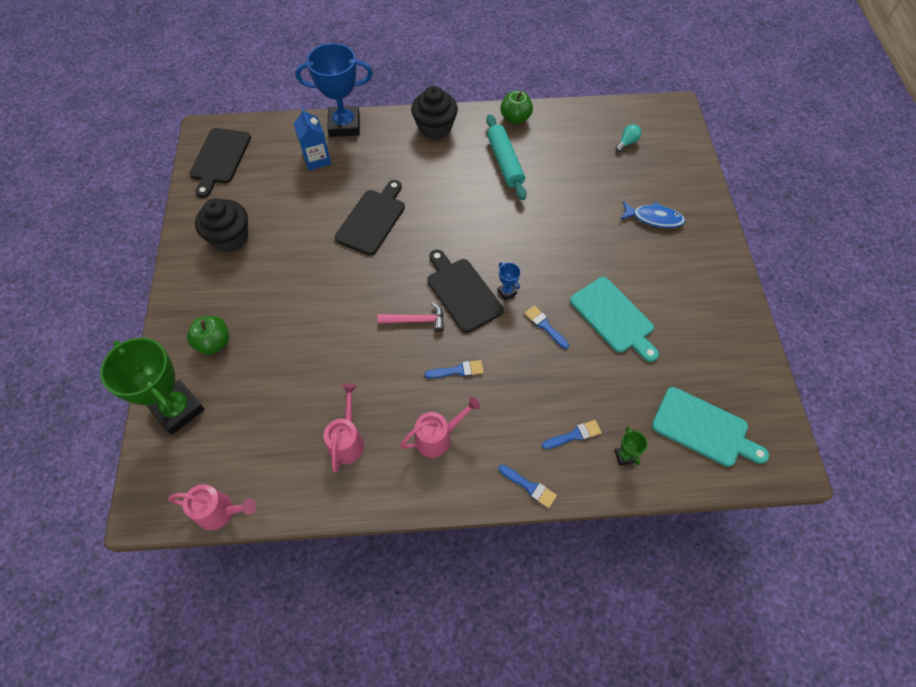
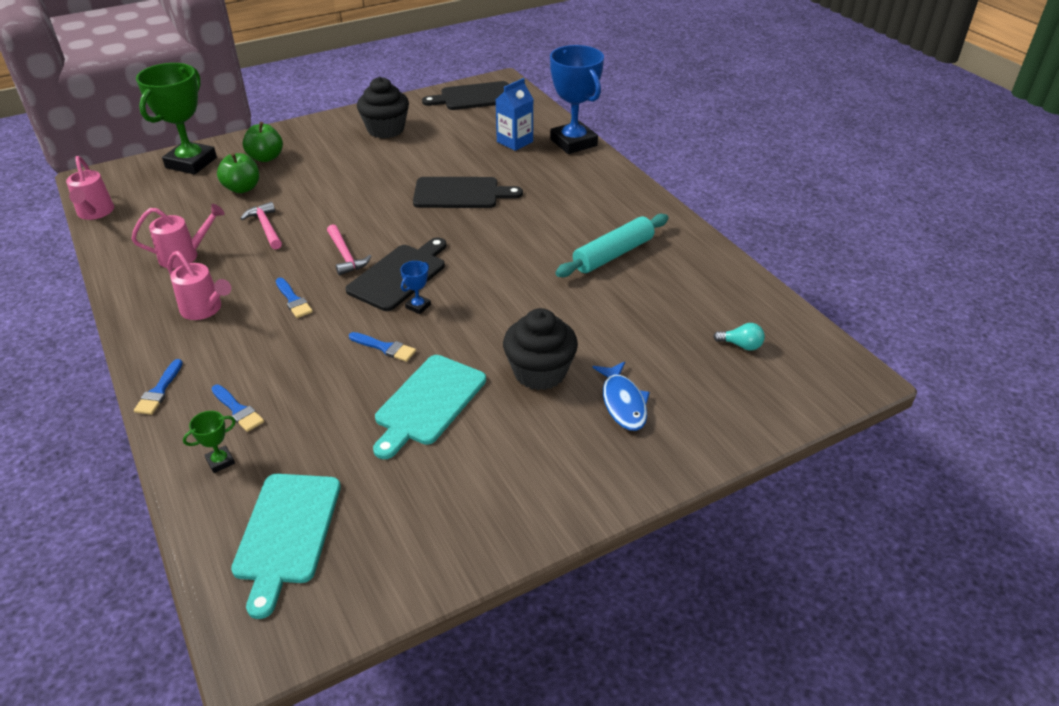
camera: 65 degrees right, 20 degrees down
(339, 368) = (266, 227): none -> pink hammer
(435, 128) = (622, 194): black cupcake -> black cupcake (540, 372)
(515, 118) = (692, 243): green apple -> green apple (242, 188)
(545, 326) = (385, 348): blue brush -> blue brush turned 90 degrees clockwise

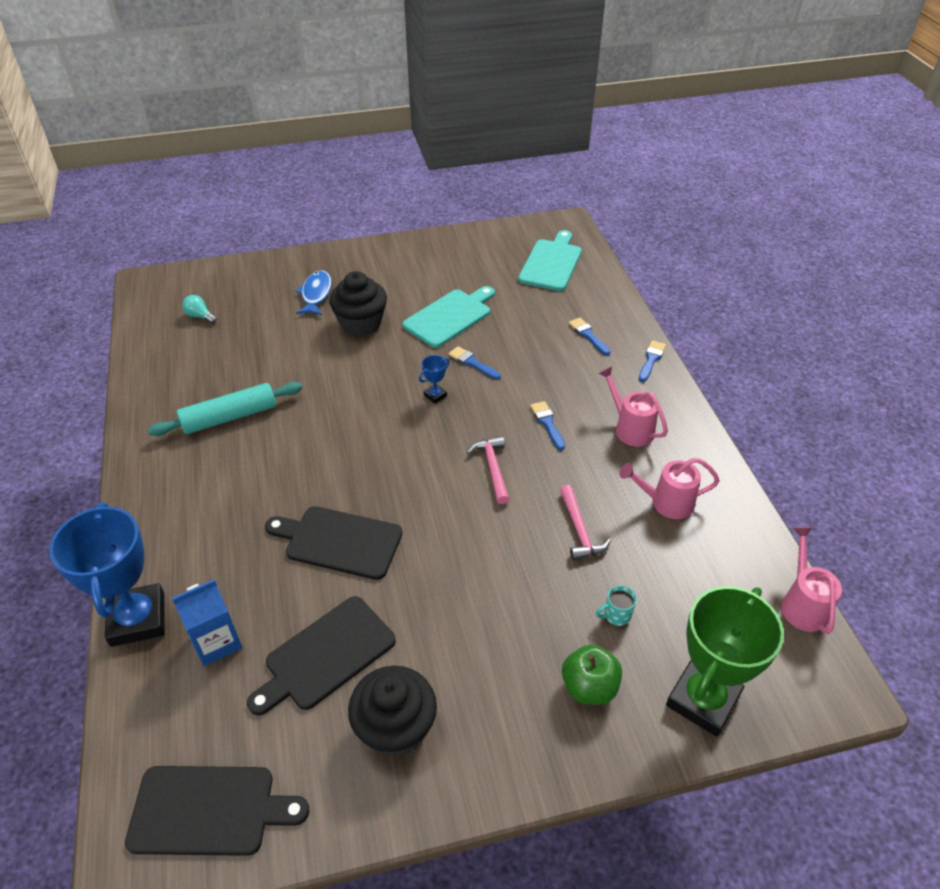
camera: 165 degrees left, 5 degrees up
(220, 461) = (596, 305): green trophy -> none
(242, 188) = (616, 615): green apple -> turquoise mug
(399, 275) = (443, 432): black cutting board -> black cutting board (326, 655)

